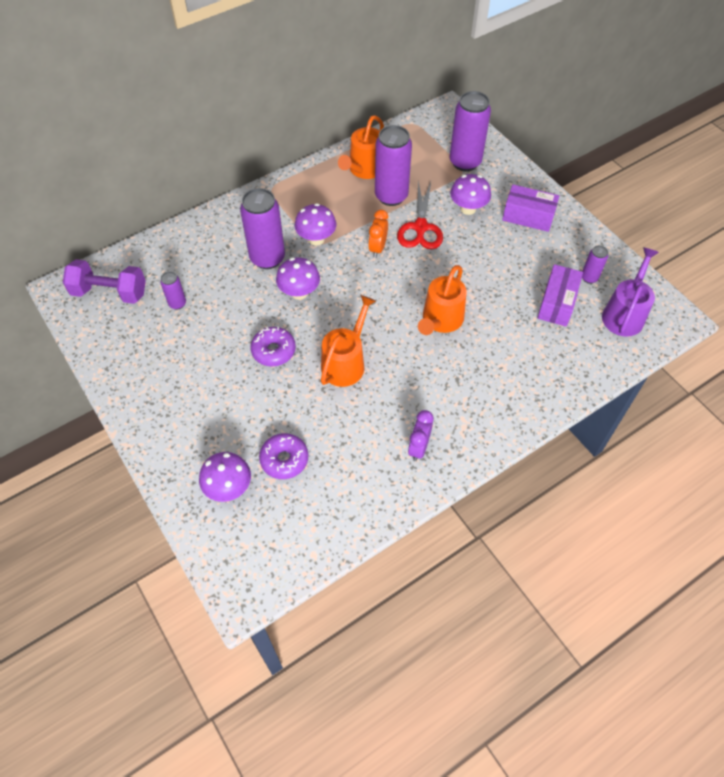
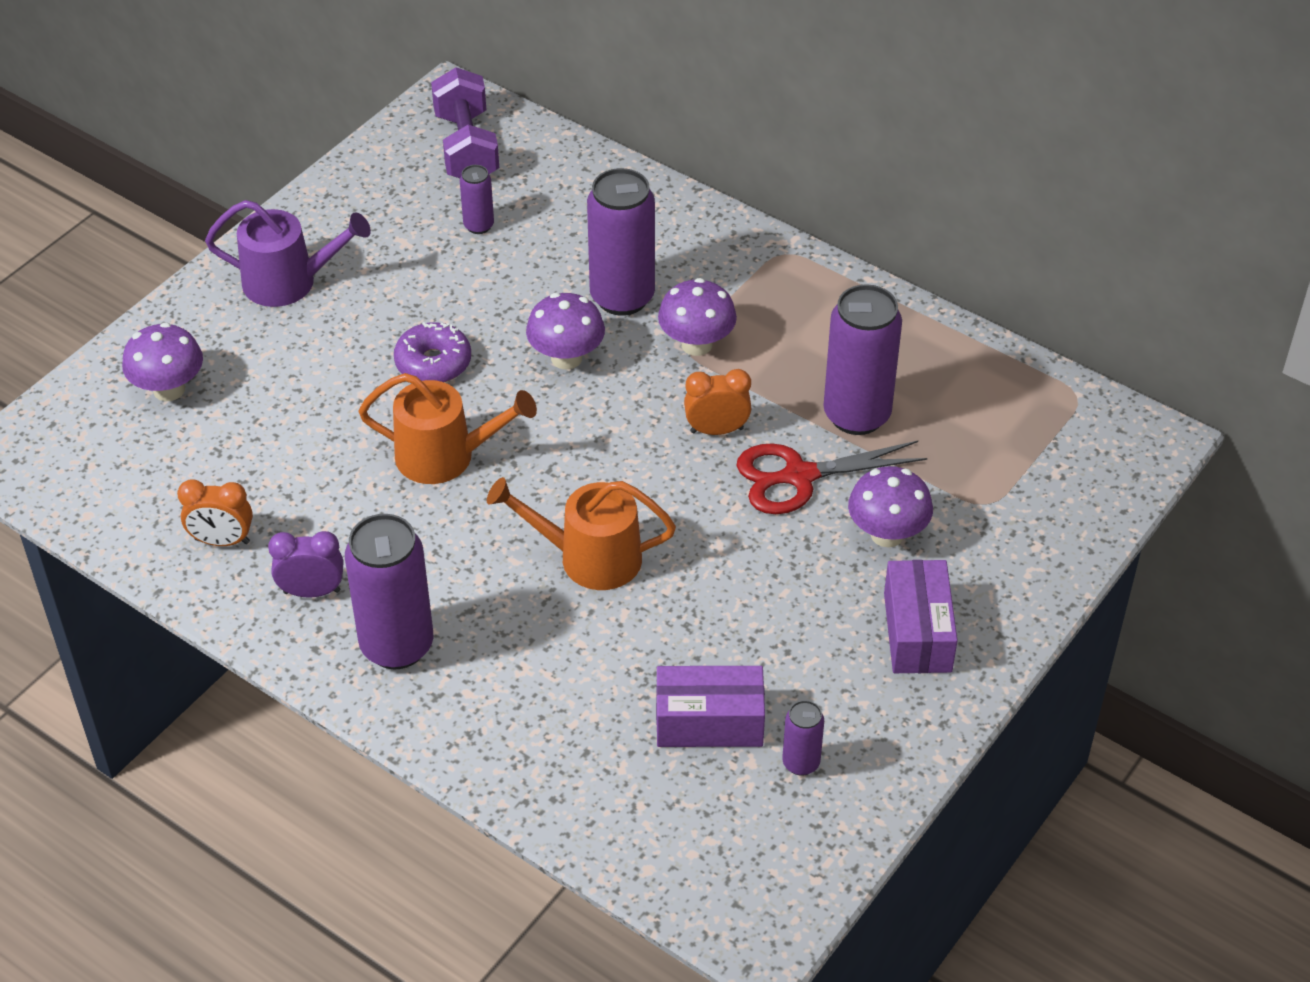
camera: 70 degrees right, 10 degrees down
(284, 459) = (236, 436): purple donut -> none
(364, 169) = (904, 360): orange watering can -> none
(364, 484) = (222, 541): none -> orange clock
(465, 162) = (1014, 501): purple can -> purple can (397, 646)
(624, 314) = (731, 837): purple watering can -> purple watering can (289, 282)

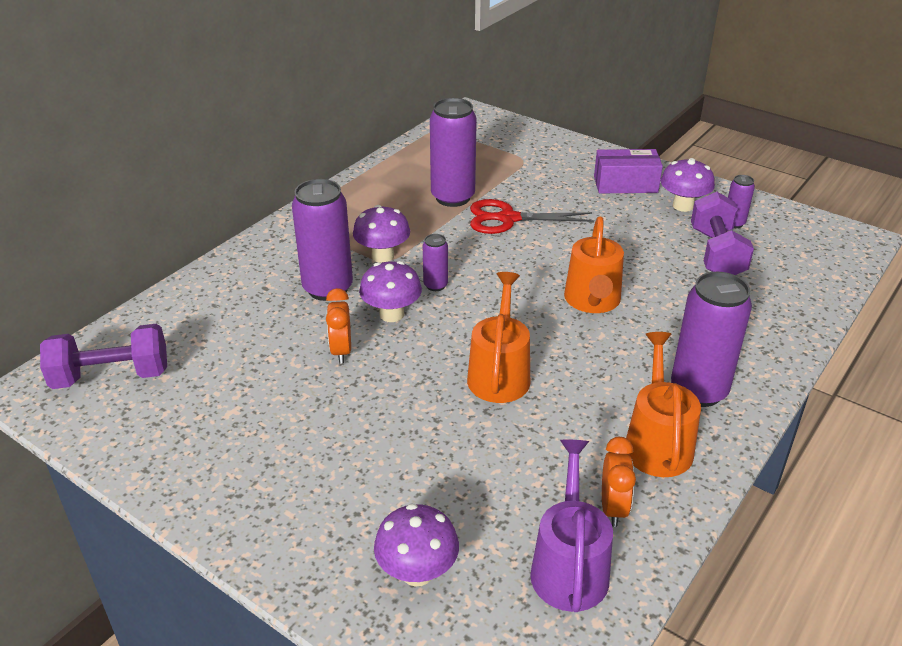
camera: 90 degrees left, 10 degrees down
(289, 282) = (271, 489): purple watering can -> purple watering can (569, 566)
(312, 591) = (657, 443): purple clock -> orange watering can
(433, 363) = (392, 385): purple donut -> none
(478, 226) = (223, 365): purple can -> purple can (435, 285)
(709, 722) = (716, 254): purple box -> purple dumbbell
(716, 430) = (467, 248): orange clock -> orange clock (341, 351)
(798, 476) = (507, 219): red scissors -> red scissors turned 105 degrees clockwise
(887, 534) = (552, 191): purple mushroom -> purple mushroom (683, 206)

